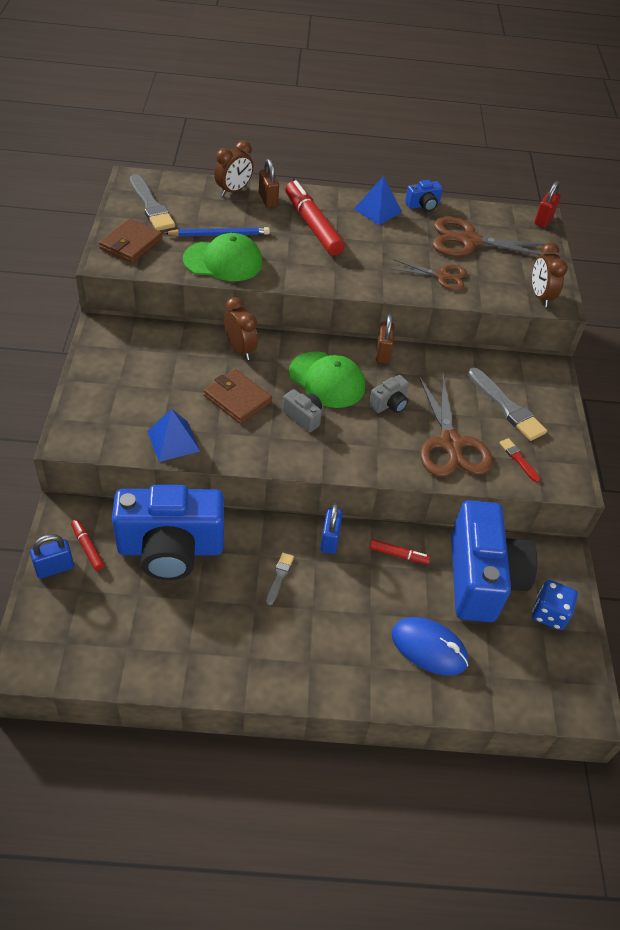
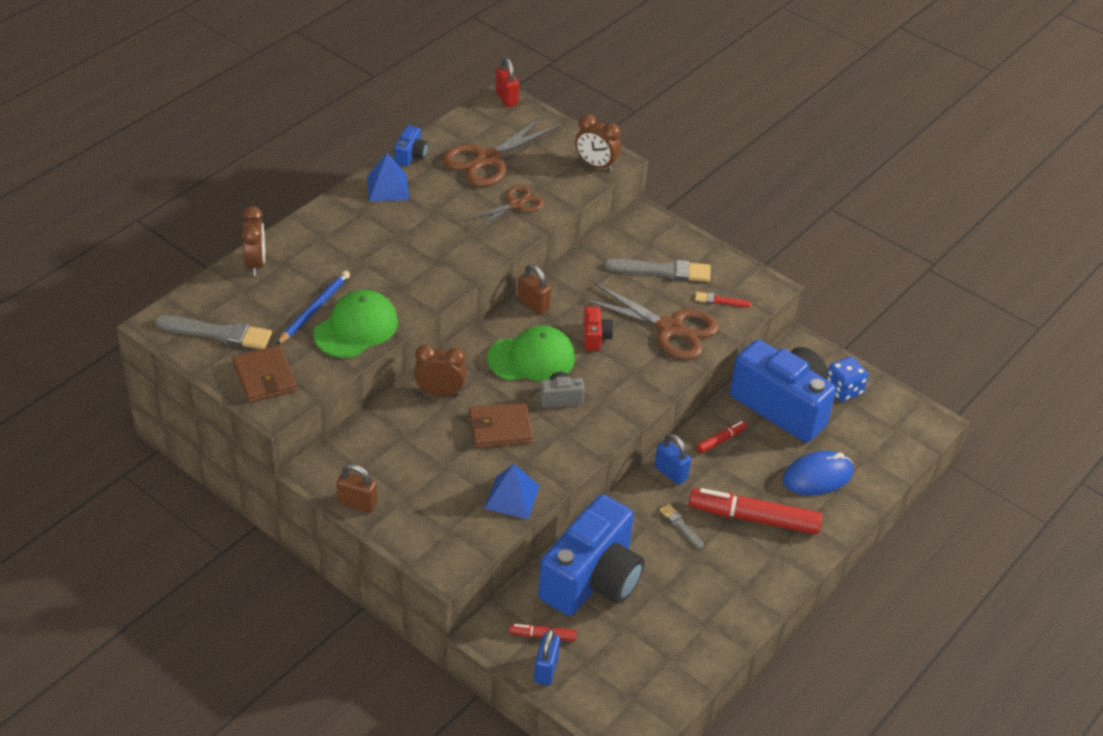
camera: 50 degrees left, 5 degrees down
(268, 200) = (295, 248): brown padlock -> brown padlock (357, 503)
(312, 225) = (365, 241): red marker -> red marker (753, 518)
(389, 404) = (595, 337): grey camera -> red camera

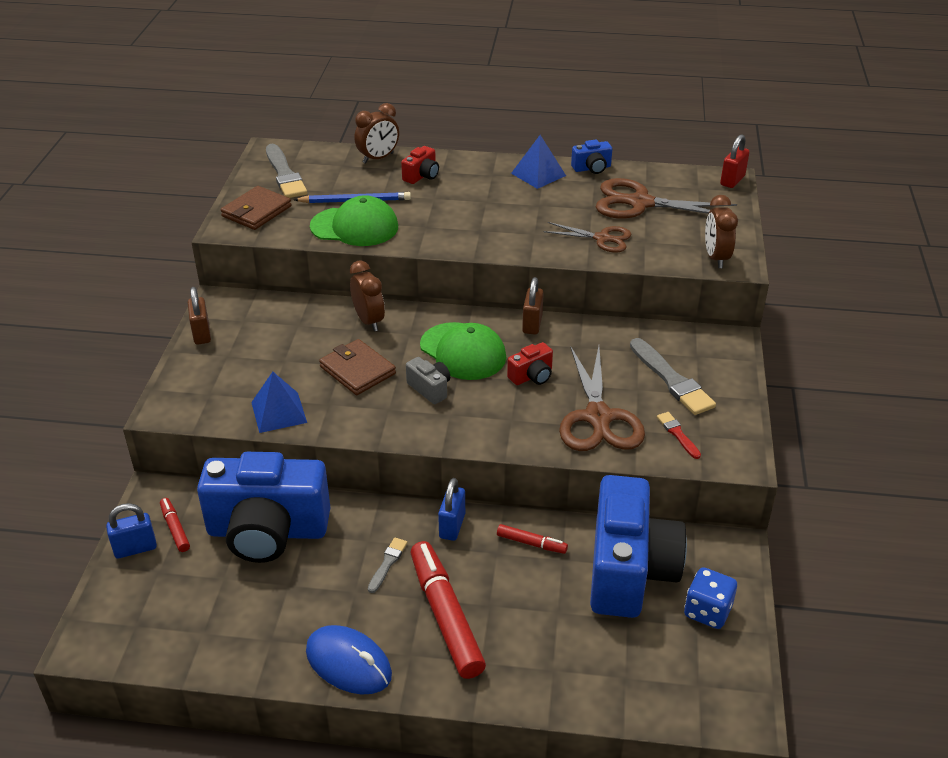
camera: 60 degrees right, 5 degrees down
(316, 252) = (422, 176): none -> red camera
(817, 476) = (554, 644): blue mouse -> blue mouse (348, 663)

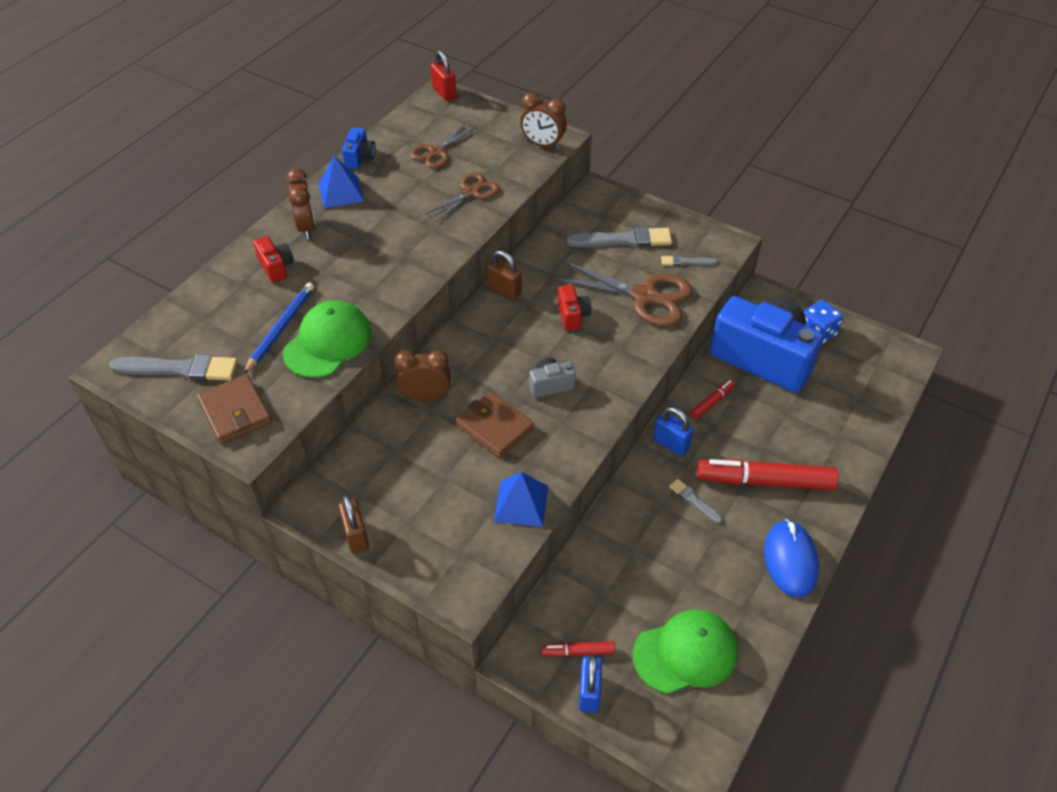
camera: 65 degrees left, 10 degrees up
(201, 334) = (356, 536): brown padlock -> brown padlock turned 60 degrees clockwise
(267, 531) = (617, 576): blue camera -> none
(348, 663) = (790, 560): blue mouse -> blue mouse turned 60 degrees counterclockwise
(357, 370) = (495, 427): brown wallet -> brown wallet turned 60 degrees clockwise
(378, 158) = (214, 287): brown clock -> brown clock (307, 227)
(463, 351) = (513, 346): green cap -> green cap (685, 653)
(640, 203) = (437, 152): brown scissors -> brown scissors, size x0.60
(677, 434) = (686, 262): red brush -> grey brush

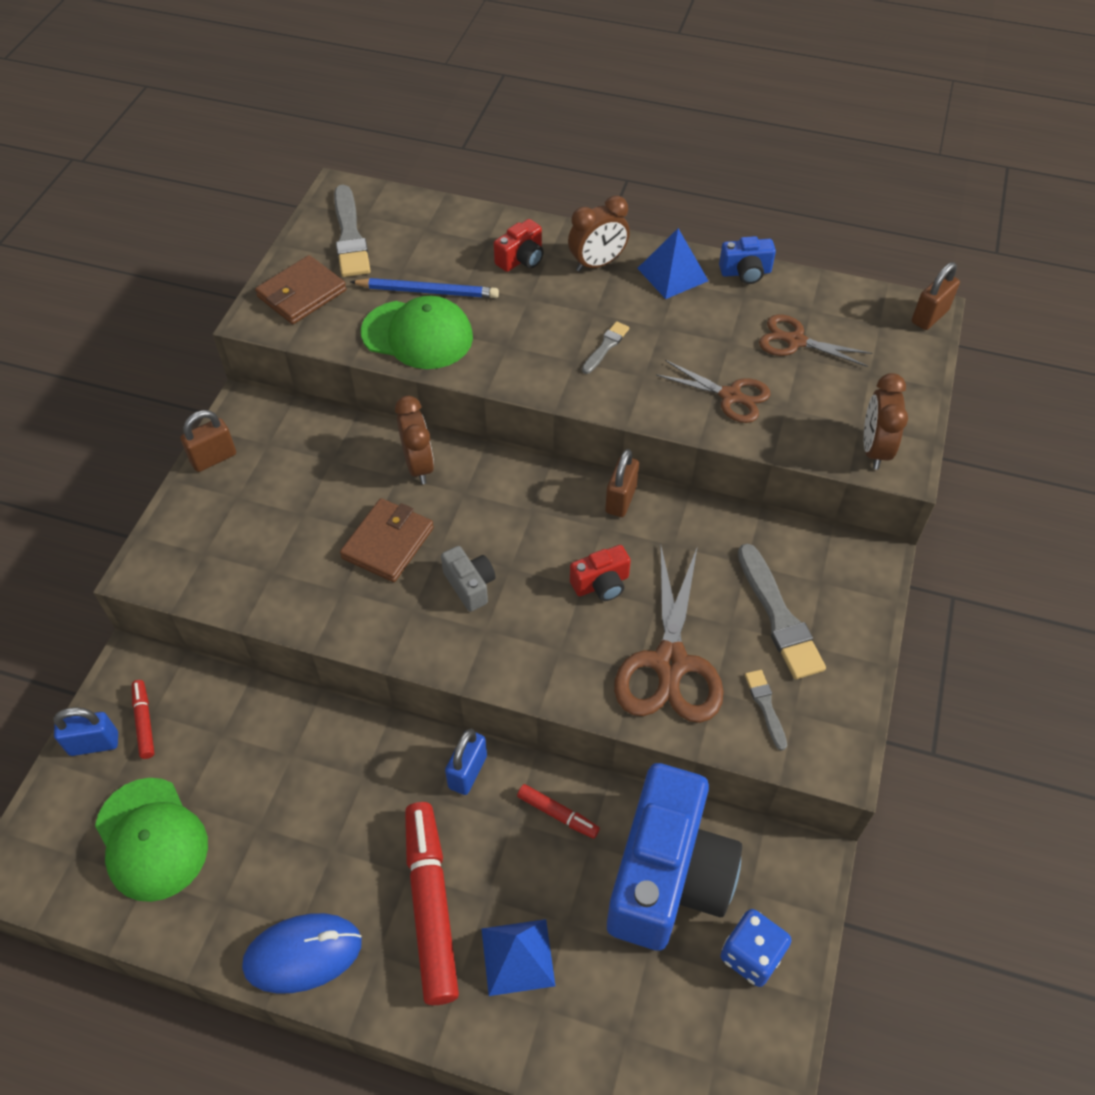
camera: 75 degrees right, 5 degrees up
(444, 93) = (929, 316): red padlock -> brown padlock
(521, 503) = (279, 595): blue pyramid -> blue pyramid (518, 957)
(694, 500) = (379, 815): grey brush -> grey brush (605, 347)

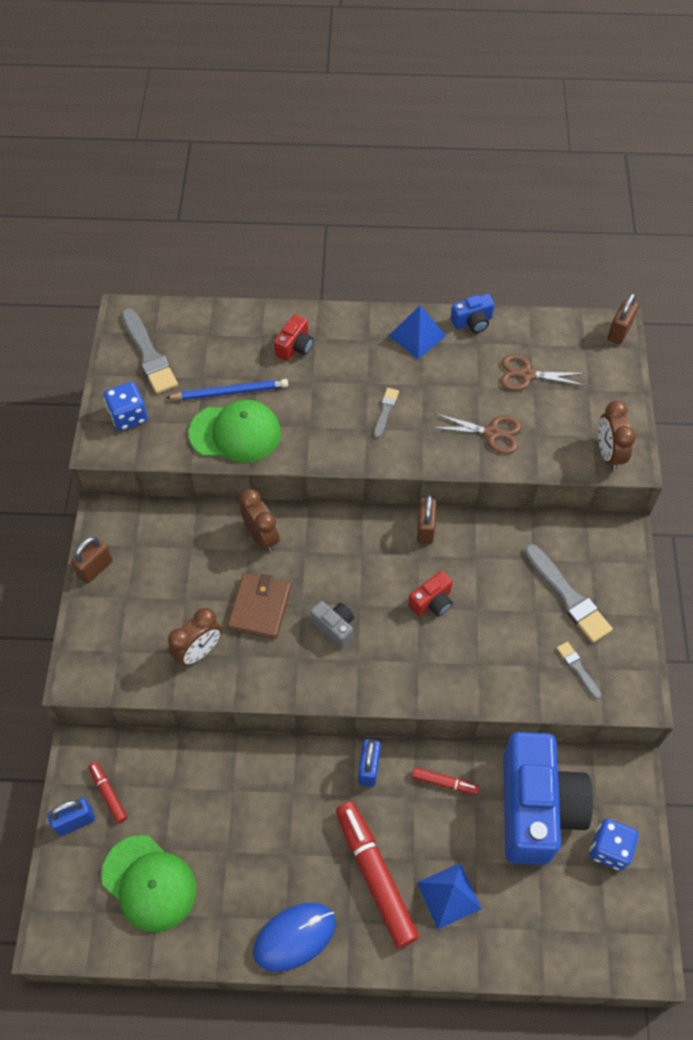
camera: 15 degrees left, 5 degrees up
(302, 294) = (128, 416): brown wallet -> blue dice
(597, 264) = (356, 338): brown clock -> brown clock (199, 652)
(670, 663) = (501, 652): brown scissors -> none

